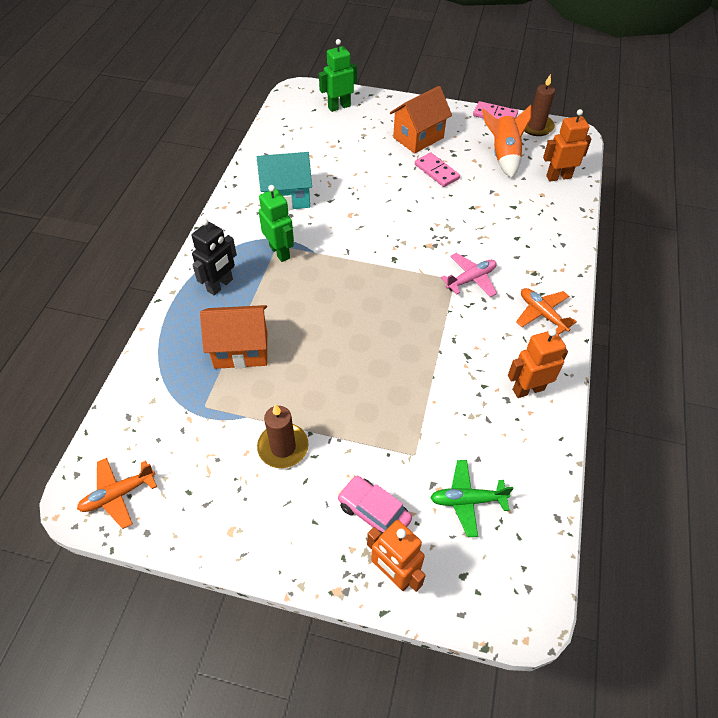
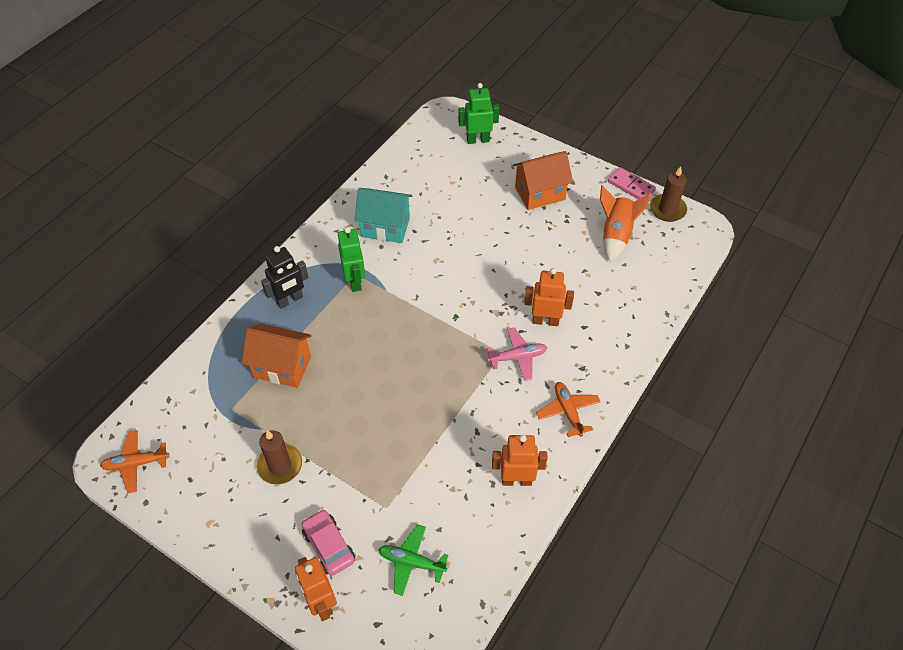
camera: 20 degrees right, 0 degrees up
(436, 171) = (540, 235): pink domino -> none
(558, 177) = (661, 272): orange robot -> orange robot (545, 321)

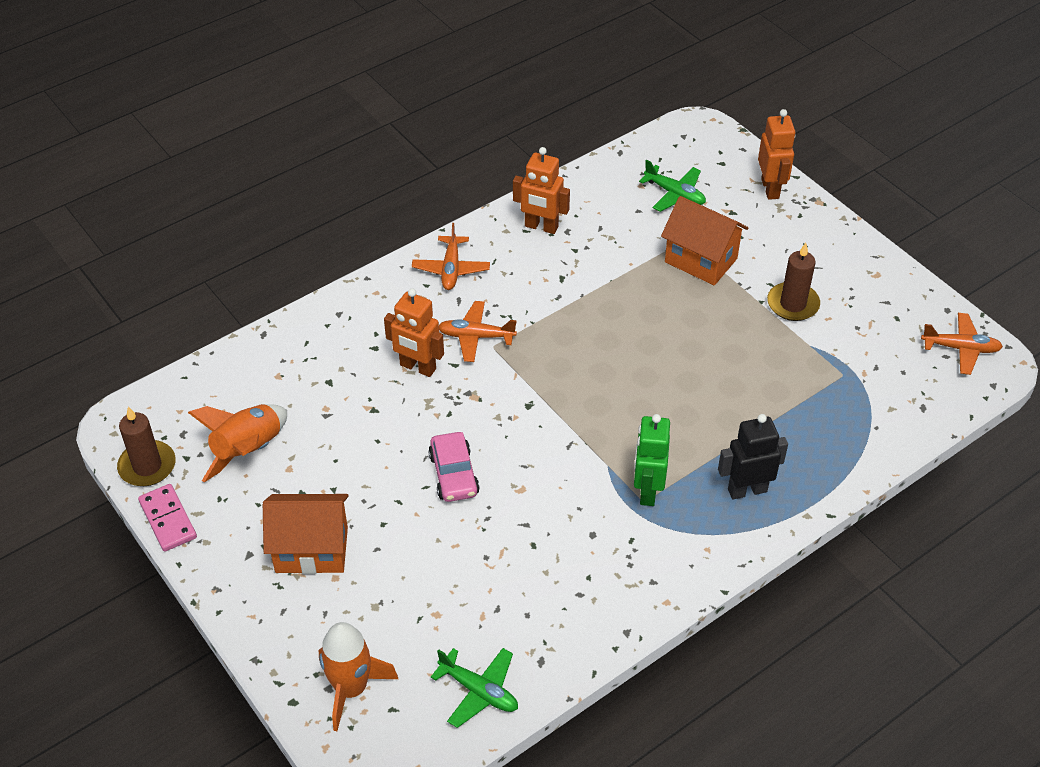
camera: 160 degrees left, 5 degrees down
(282, 367) = (773, 405): orange house -> orange house (701, 260)
(328, 546) = (754, 225): pink car -> pink car (454, 474)
(385, 227) = (575, 563): turquoise house -> none
(412, 155) = (479, 691): none -> green plane
(478, 140) = (351, 688): green robot -> orange rocket
(517, 357) = (476, 336): pink plane -> orange plane

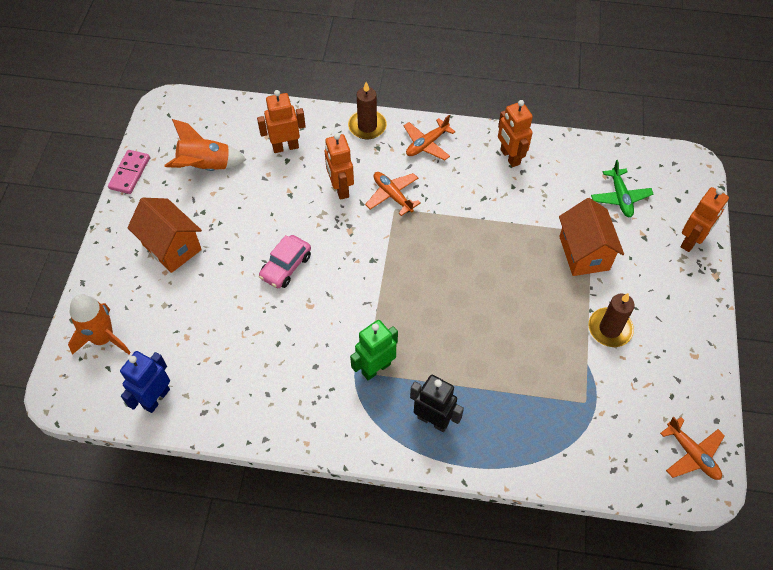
camera: 45 degrees right, 10 degrees up
(147, 466) = (153, 137): brown candle -> brown candle (367, 126)
(311, 371) = (285, 147): none -> orange robot
(479, 691) = (156, 398): green plane -> blue robot

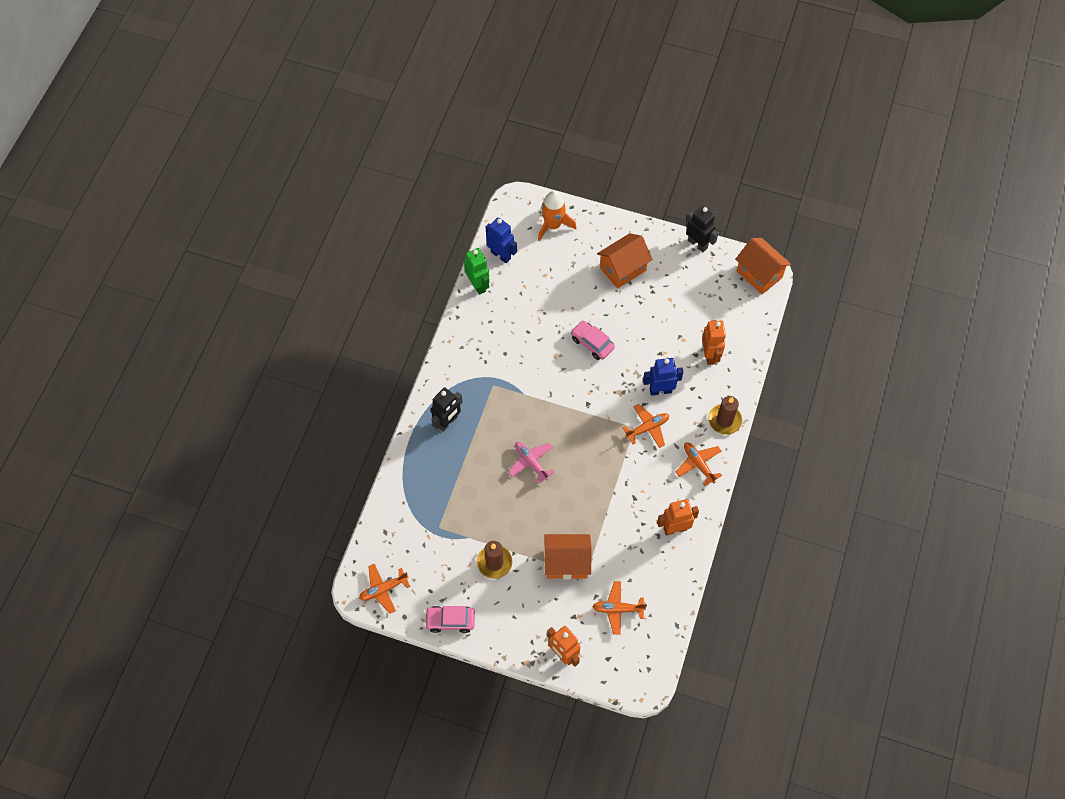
camera: 100 degrees right, 5 degrees up
(130, 173) = (697, 244): pink domino -> black robot
(171, 112) = (759, 274): none -> orange house
(205, 167) = (697, 296): orange rocket -> none
(340, 189) = (660, 390): orange robot -> blue robot
(376, 368) = (495, 392): green robot -> green robot (478, 285)
(467, 310) = (531, 462): none -> pink plane
(620, 197) = (618, 609): green plane -> orange plane
(700, 365) = (450, 621): none -> pink car

